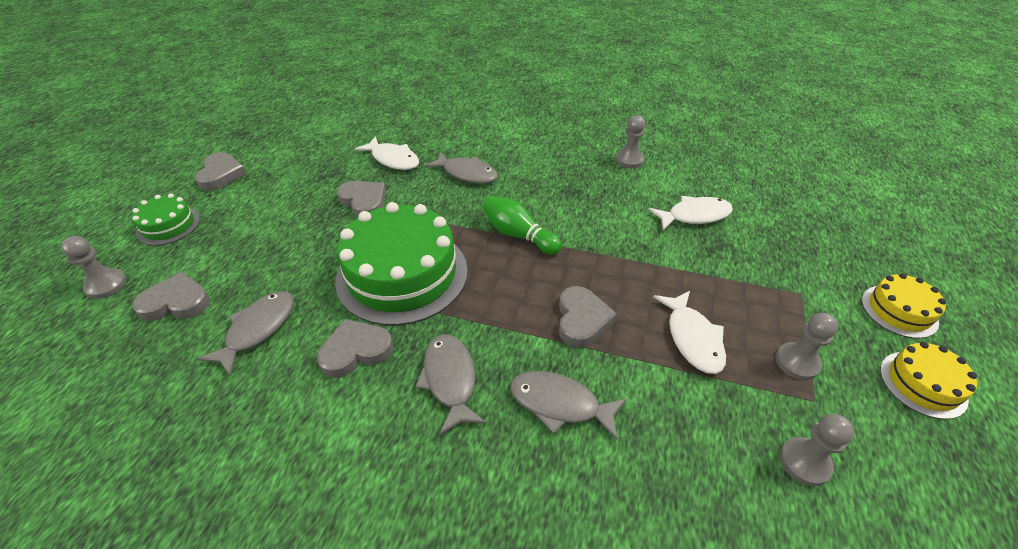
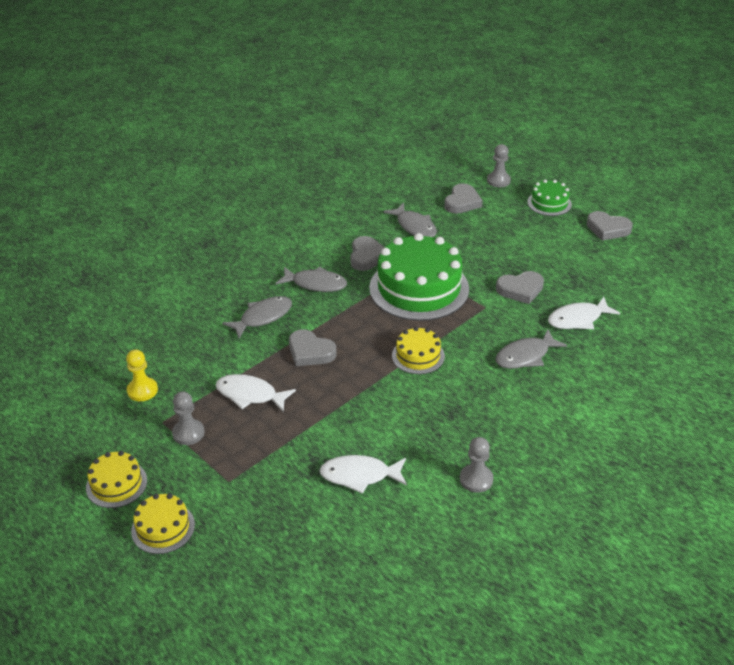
camera: 120 degrees right, 5 degrees down
(518, 235) = (418, 356): green bowling pin -> yellow cake
(694, 215) = (359, 476): white fish -> white fish turned 75 degrees clockwise
(804, 462) = (142, 390): grey pawn -> yellow pawn

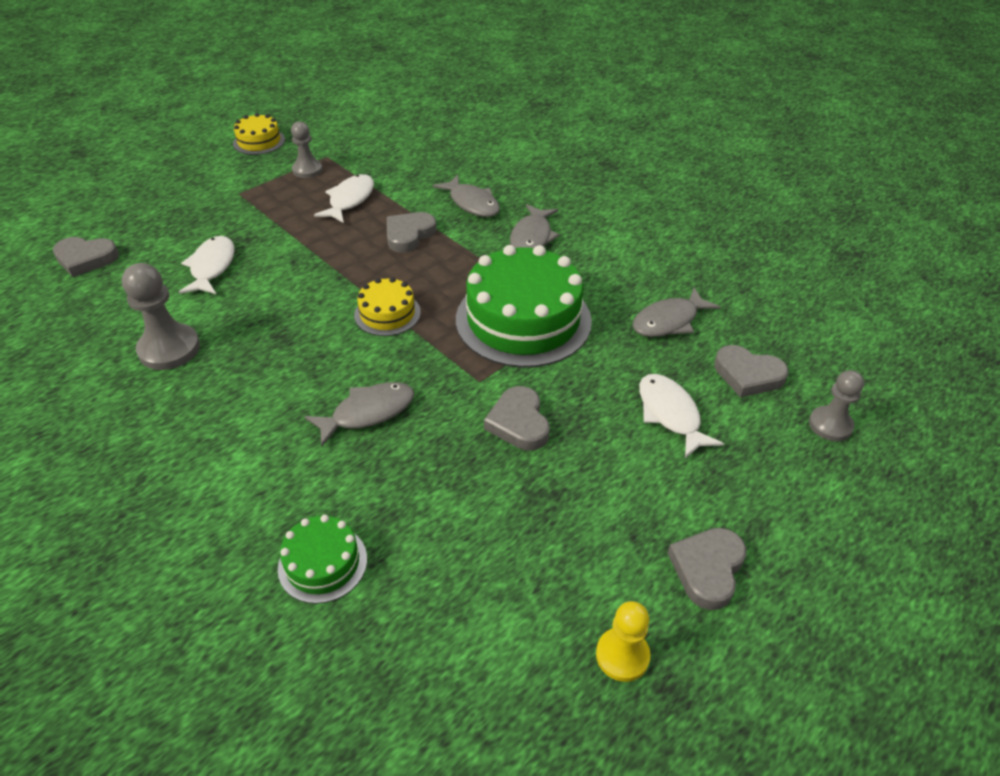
camera: 90 degrees right, 5 degrees up
(142, 390) = (371, 144): yellow pawn -> yellow pawn (622, 655)
(163, 528) = (200, 165): yellow cake -> none
(367, 256) = (591, 277): grey heart -> grey heart (86, 259)
(476, 479) = (169, 349): grey pawn -> grey pawn, size x1.54
(525, 356) = (368, 412): grey fish -> grey fish turned 90 degrees clockwise
(549, 203) = (775, 488): green cake -> green cake (322, 563)
(578, 319) = (442, 484): white fish -> white fish (670, 414)

